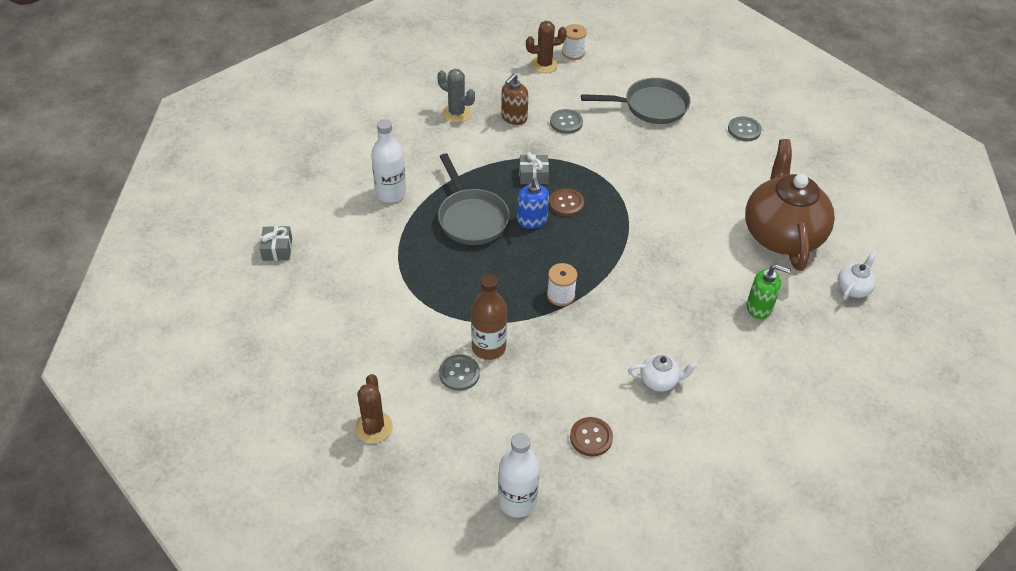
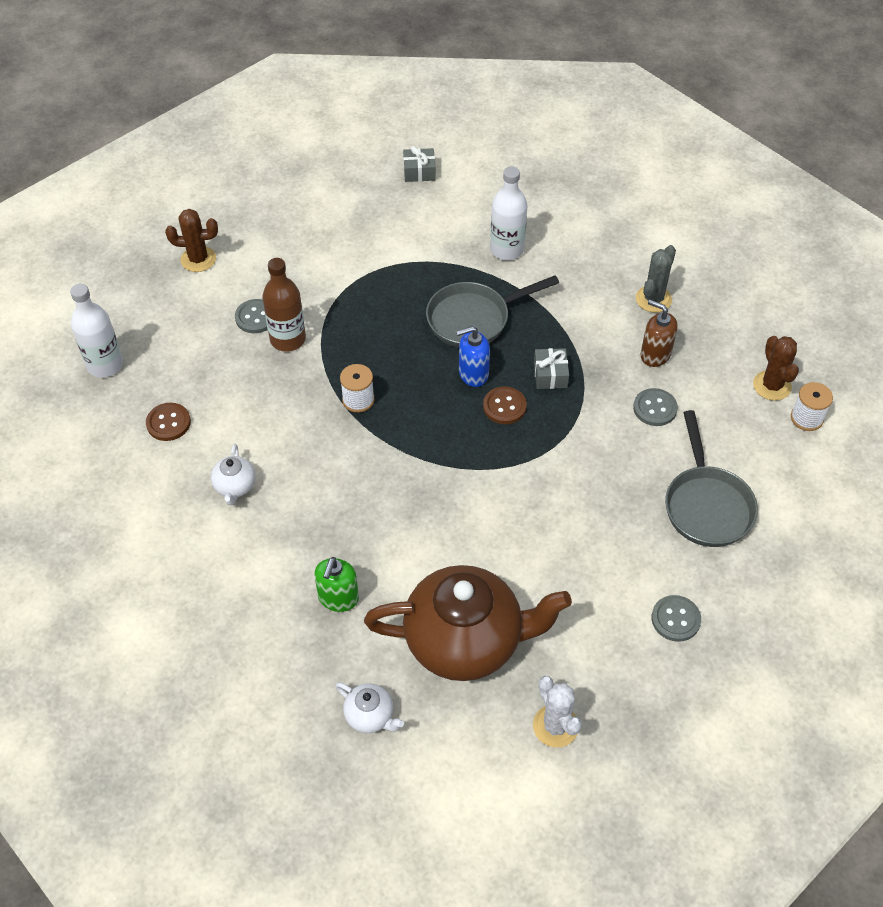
camera: 90 degrees right, 5 degrees up
(836, 192) = (555, 726): none -> white cactus

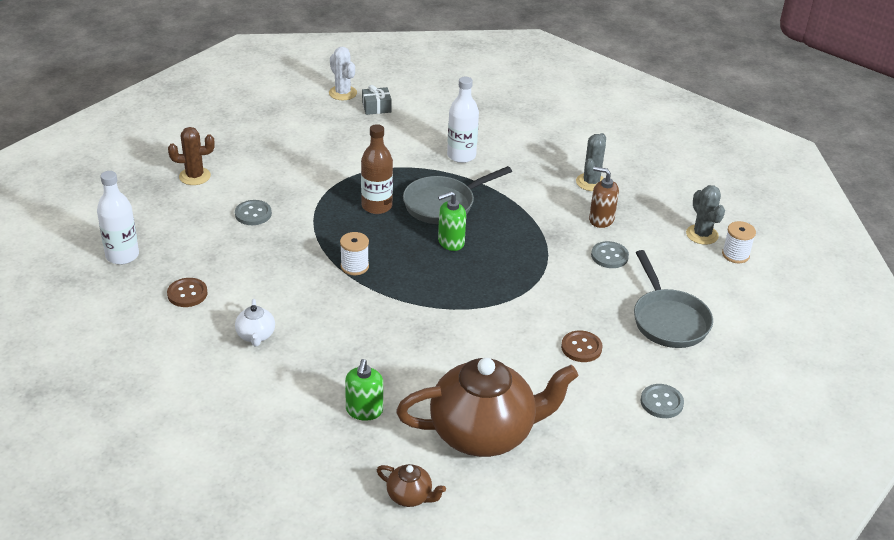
camera: 10 degrees left, 15 degrees down
(288, 339) = (284, 227): brown bottle -> brown bottle (377, 206)
(370, 716) = (410, 496): white teapot -> brown teapot
(473, 374) = (450, 242): blue soap dispenser -> green soap dispenser
(504, 406) = (482, 263): brown button -> brown button (581, 348)
(550, 375) = (516, 239): grey gift -> none
(555, 726) = (576, 489): white cactus -> white cactus (343, 93)
(772, 386) = (702, 235): brown cactus -> grey cactus

